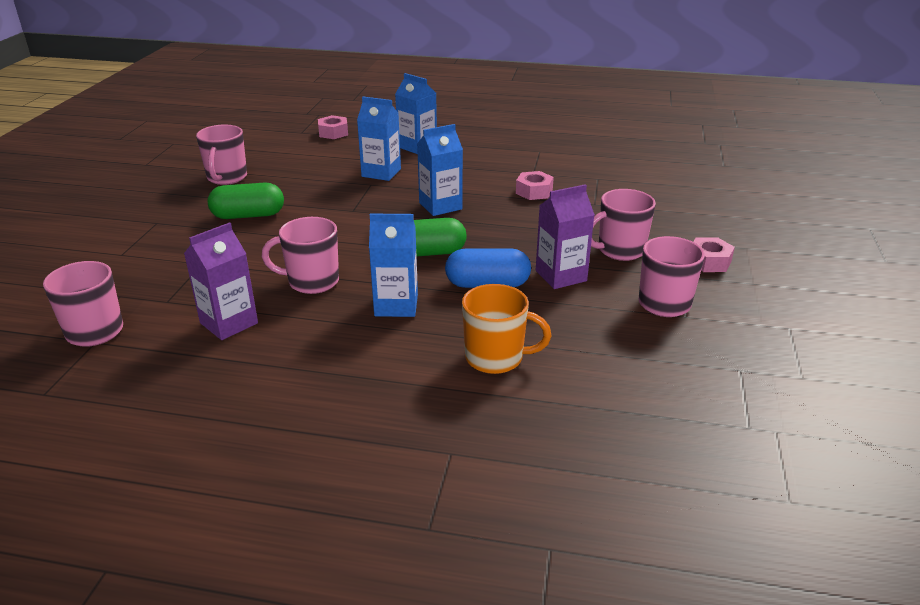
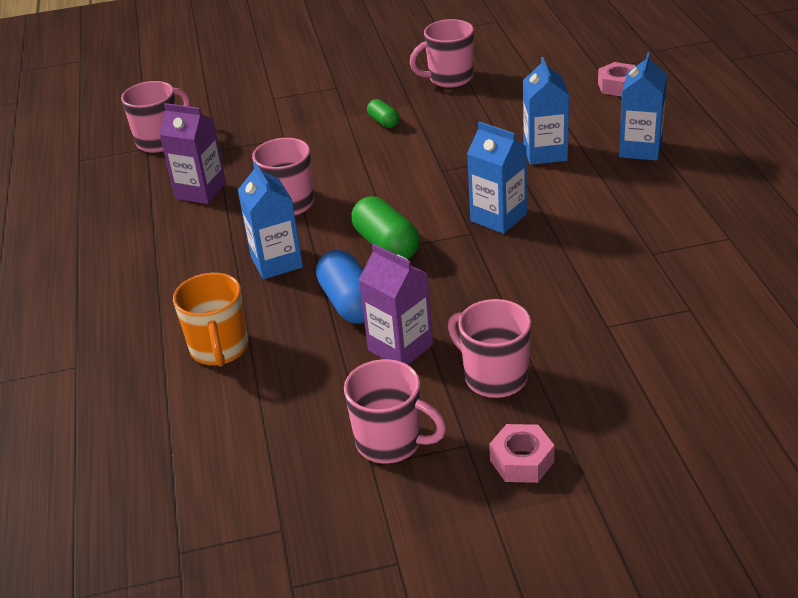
camera: 70 degrees right, 5 degrees up
(248, 215) = (383, 122): green capsule -> green capsule, size x0.55
(534, 191) = (597, 269): pink nut -> none

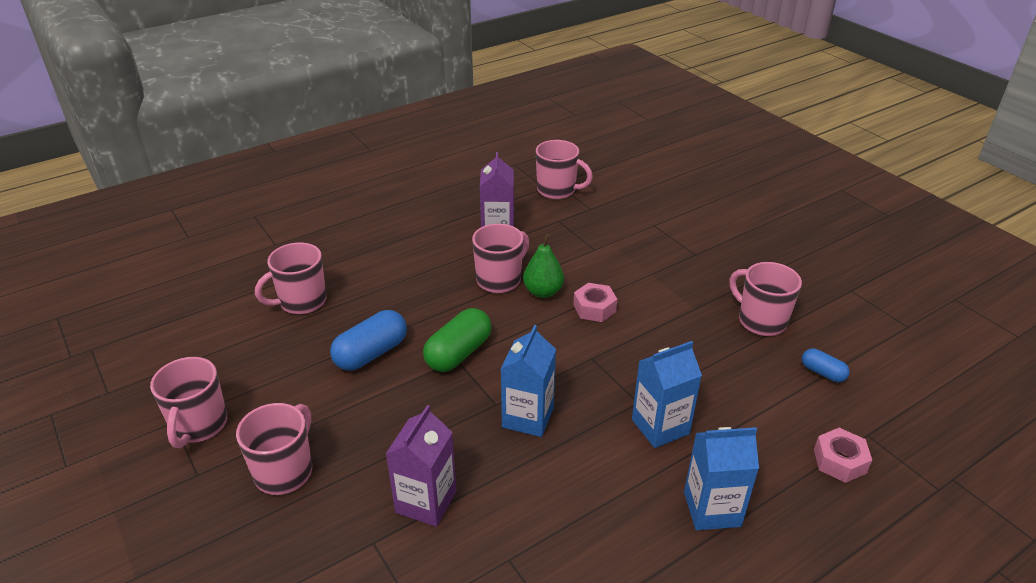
camera: 65 degrees right, 0 degrees up
(219, 349) = (301, 302): orange mug -> pink mug
(276, 262) = (415, 298): blue carton -> none
(328, 180) = (543, 292): none -> green pear
(383, 122) = (653, 299): green capsule -> none
(400, 347) = (317, 400): purple carton -> purple carton (426, 502)
(522, 461) = (175, 517): pink nut -> pink nut (594, 308)
(526, 68) = (822, 373): none -> blue capsule

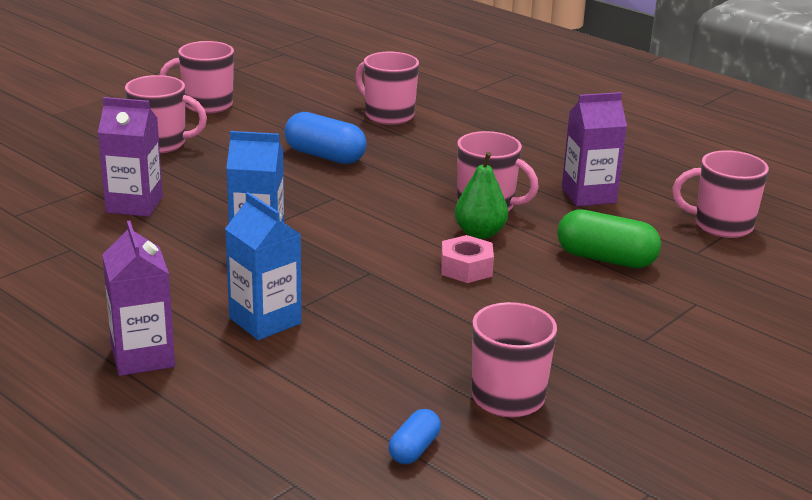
camera: 75 degrees right, 10 degrees down
(458, 353) = (344, 197): green capsule -> green capsule (606, 259)
(557, 190) = (721, 225): pink mug -> pink mug turned 90 degrees clockwise
(712, 509) = (142, 357): blue carton -> purple carton
(839, 461) = (237, 454): pink nut -> none

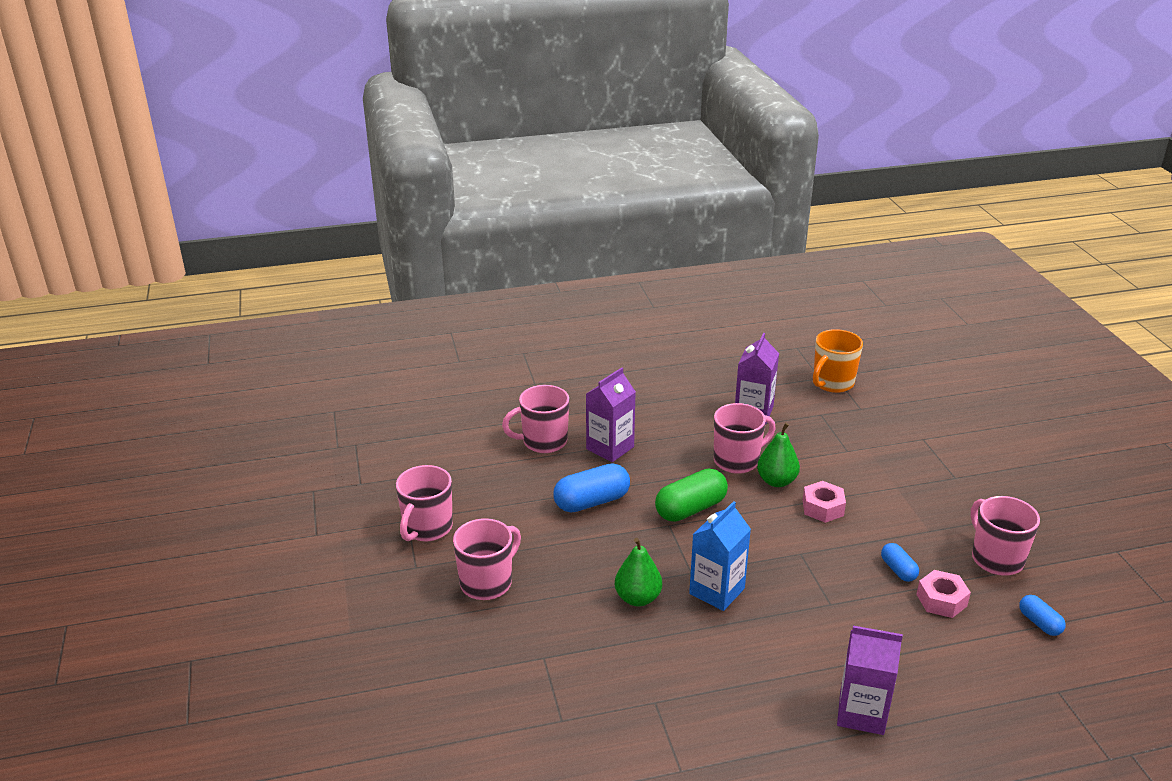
camera: 55 degrees left, 5 degrees up
(134, 205) = (599, 637): purple carton -> purple carton (610, 448)
(206, 208) = (638, 598): none -> green pear
(265, 321) = (842, 630): blue carton -> none
(383, 372) = (941, 600): none -> pink nut
(408, 334) = (898, 570): none -> blue capsule
(606, 259) = (847, 446): green capsule -> green capsule (690, 509)
(721, 225) = (832, 383): pink mug -> orange mug

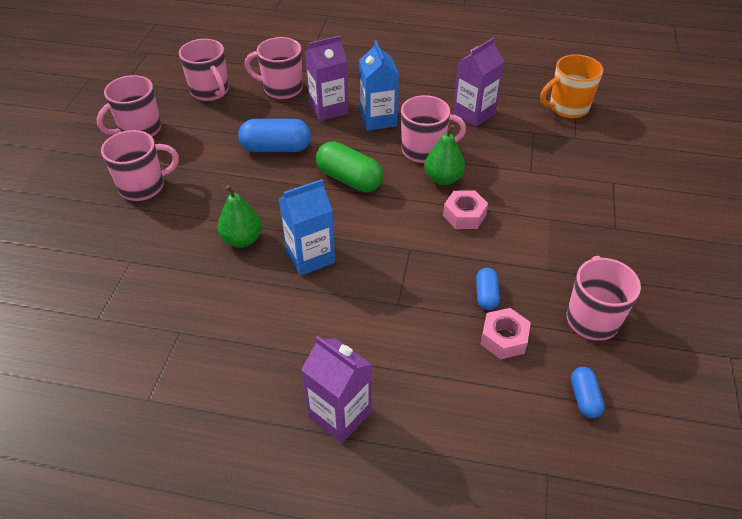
camera: 25 degrees right, 15 degrees up
(468, 466) = (210, 91): none -> pink mug
(668, 444) = (378, 119): none -> blue carton
(690, 509) = (349, 179): green capsule -> green capsule turned 45 degrees clockwise

